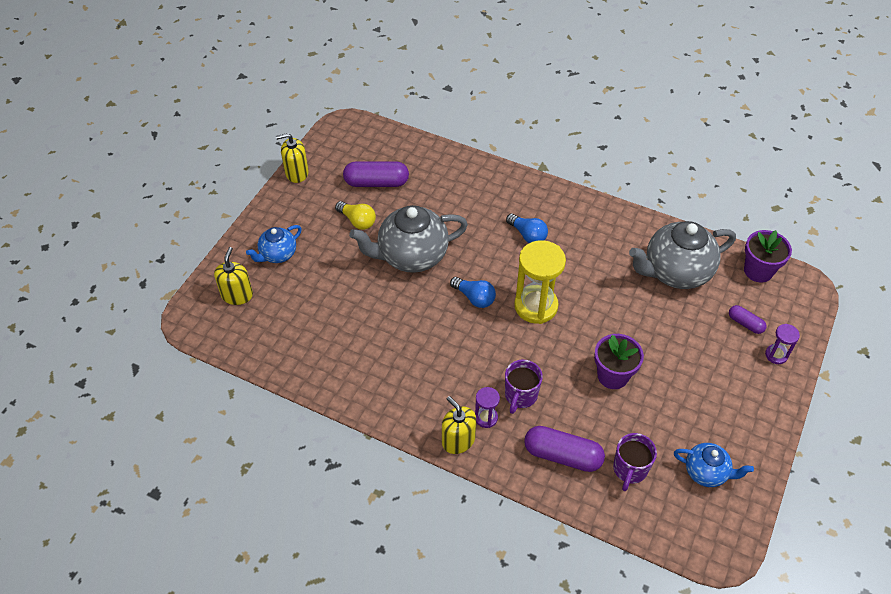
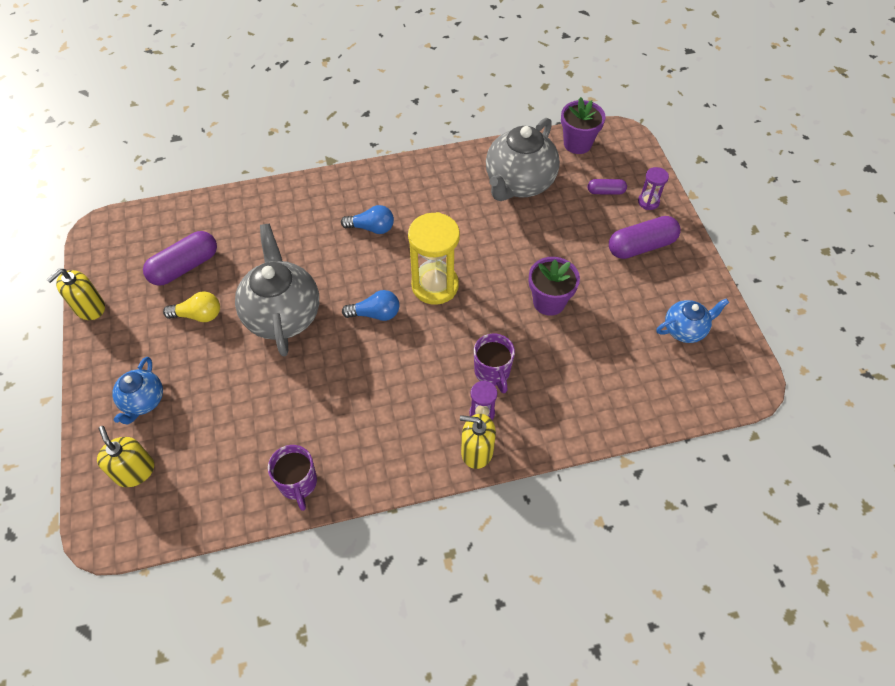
camera: 40 degrees left, 5 degrees up
(411, 256) = (282, 314): grey teapot -> grey teapot turned 135 degrees clockwise
(562, 455) = (571, 398): purple capsule -> purple capsule (641, 246)
(630, 469) = (631, 370): purple mug -> purple mug (298, 483)

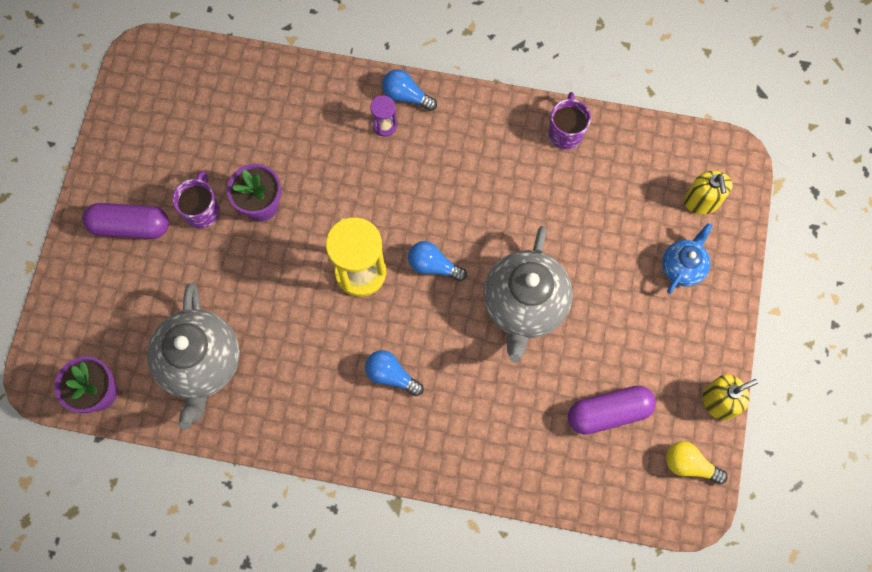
camera: 155 degrees left, 15 degrees up
(198, 315) = (608, 342): yellow light bulb -> yellow light bulb (689, 465)
(477, 451) = (406, 96): yellow soap dispenser -> blue light bulb
(492, 372) = (355, 158): purple mug -> purple mug (202, 210)
(519, 184) = (201, 364): grey teapot -> grey teapot turned 120 degrees clockwise
(605, 191) = (116, 309): purple capsule -> none
(648, 202) = (82, 276): purple hourglass -> none
(685, 329) = (157, 123): blue teapot -> none

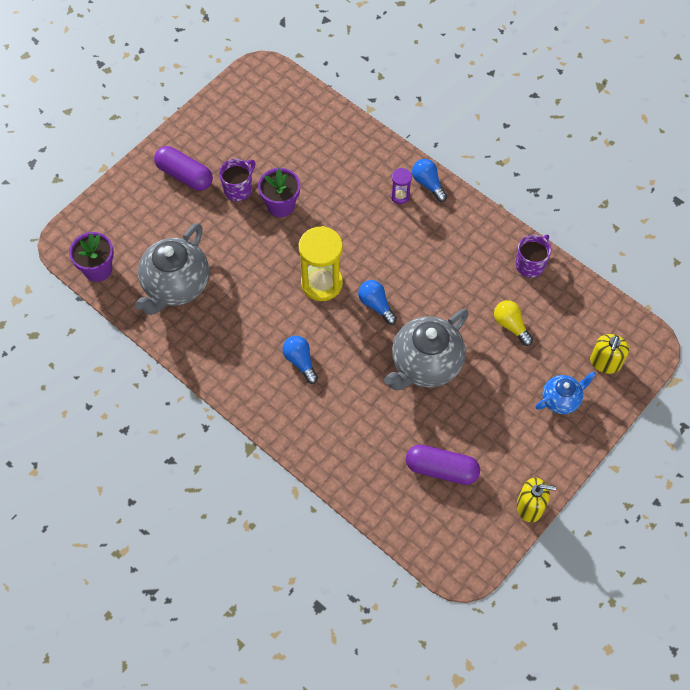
camera: 30 degrees right, 10 degrees down
(689, 465) = (479, 537): yellow light bulb -> yellow light bulb (511, 326)

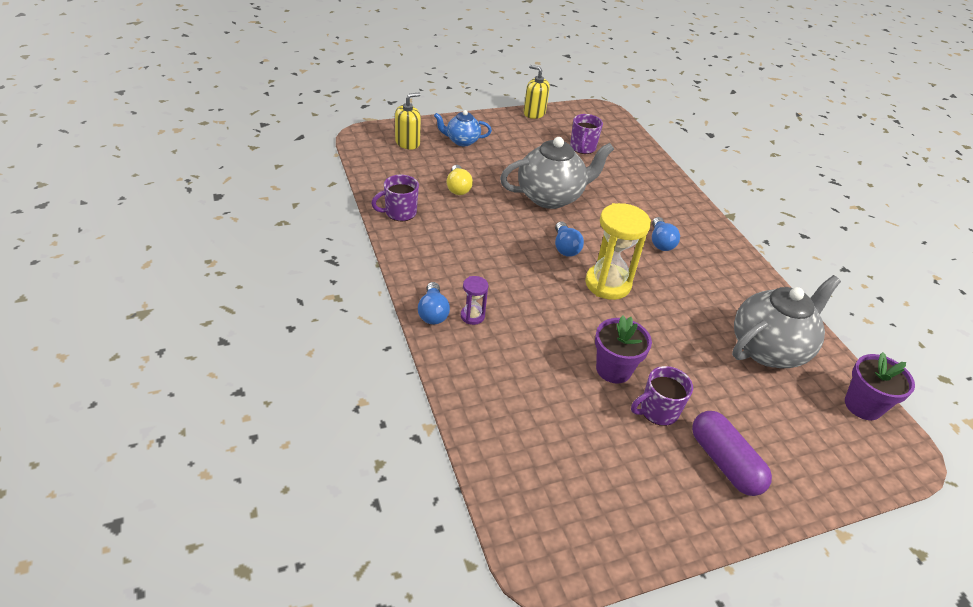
camera: 155 degrees left, 20 degrees down
(441, 469) = (582, 148): purple capsule -> purple mug

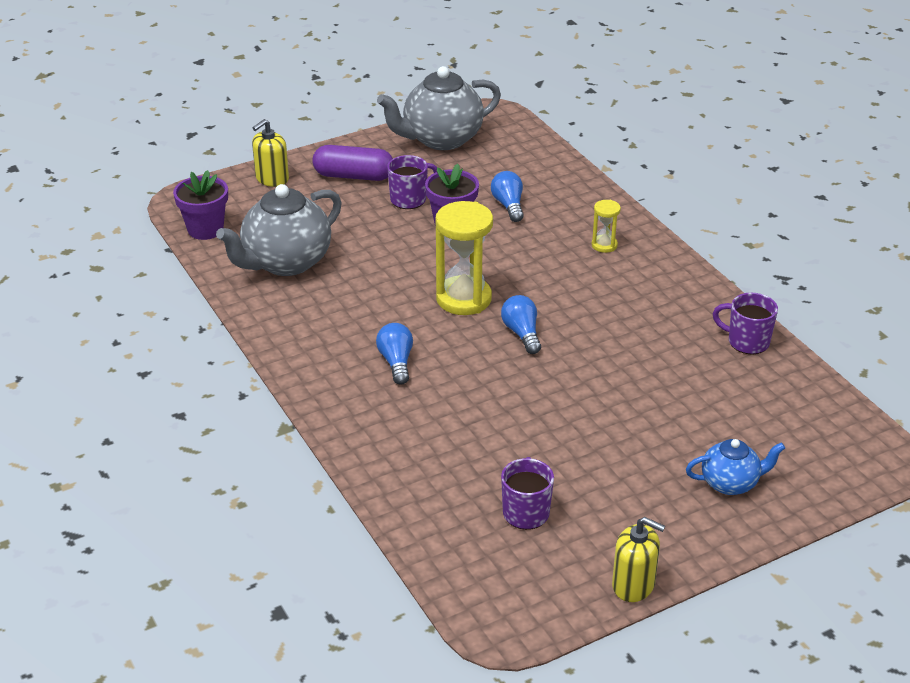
camera: 175 degrees right, 5 degrees down
(399, 213) = (747, 342): purple mug -> purple mug turned 120 degrees counterclockwise
(407, 143) = (811, 460): yellow soap dispenser -> yellow soap dispenser (272, 178)
(433, 312) = (645, 242): blue light bulb -> blue light bulb (508, 205)
(458, 188) = (693, 393): yellow light bulb -> none
(472, 316) = (604, 245): purple hourglass -> yellow hourglass
(551, 197) = (557, 403): grey teapot -> grey teapot (441, 139)
(724, 462) = (354, 176): purple capsule -> purple capsule turned 45 degrees counterclockwise

